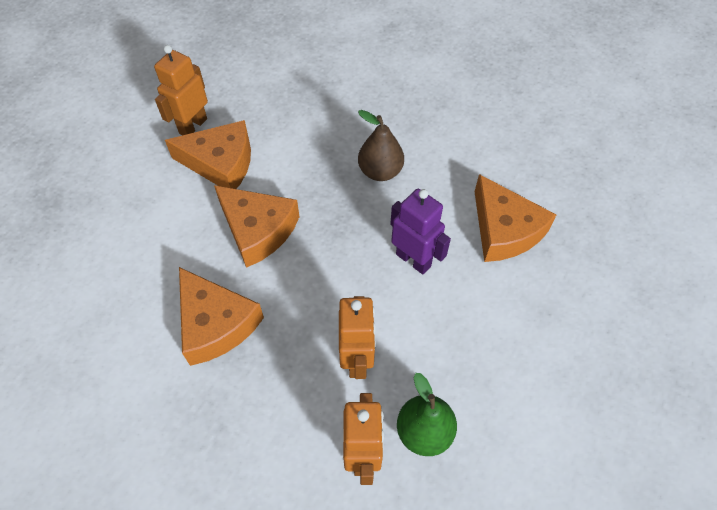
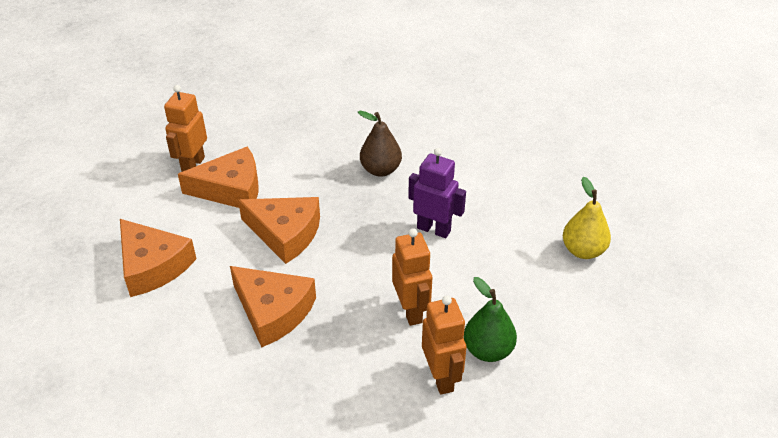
camera: 15 degrees left, 15 degrees down
(504, 230) = (503, 193): orange cheese -> orange cheese (152, 266)
(571, 326) = (583, 251): none -> yellow pear

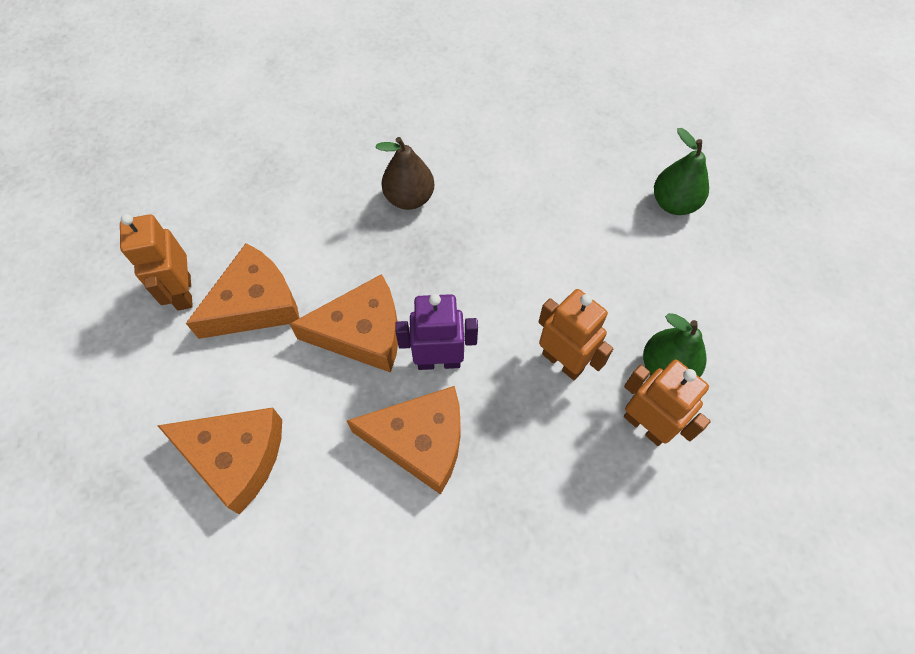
camera: 30 degrees left, 20 degrees up
(434, 229) = (516, 248): purple robot -> purple robot (439, 361)
(583, 251) = (674, 203): yellow pear -> green pear

